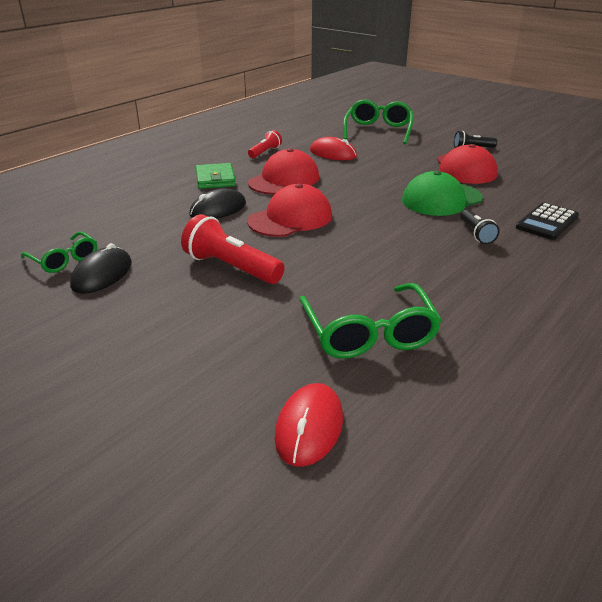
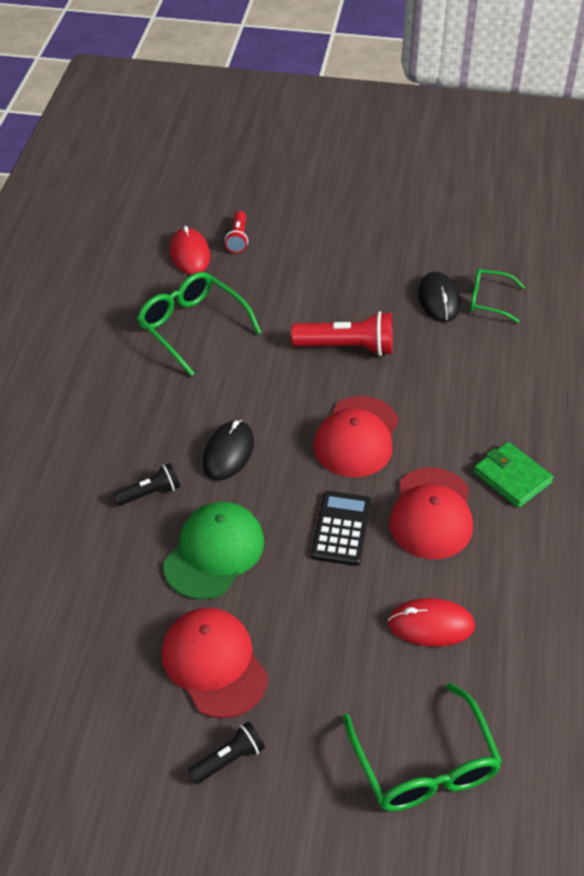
camera: 150 degrees right, 15 degrees up
(218, 209) = (444, 420): black mouse -> black mouse (228, 452)
(265, 152) = (527, 581): red flashlight -> red flashlight (238, 239)
(476, 234) = (150, 493): black flashlight -> black flashlight turned 105 degrees clockwise
(547, 222) = (75, 553): black calculator -> black calculator (341, 528)

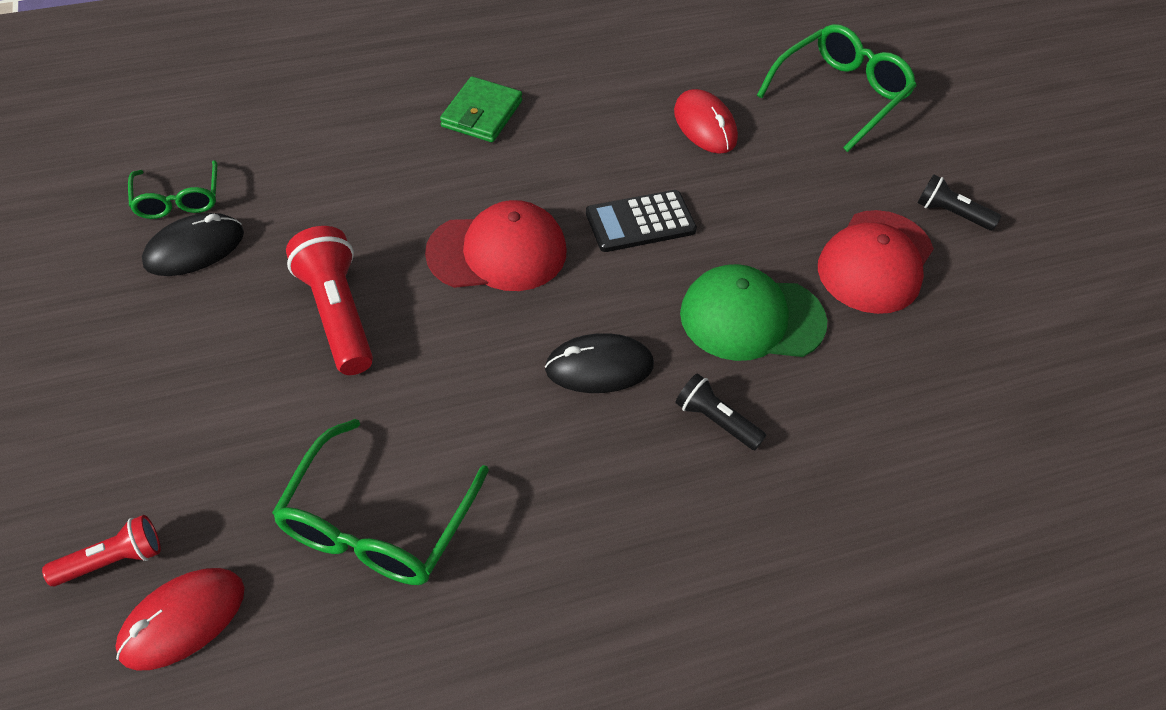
camera: 120 degrees left, 5 degrees up
(431, 514) = (571, 159): red cap -> none

